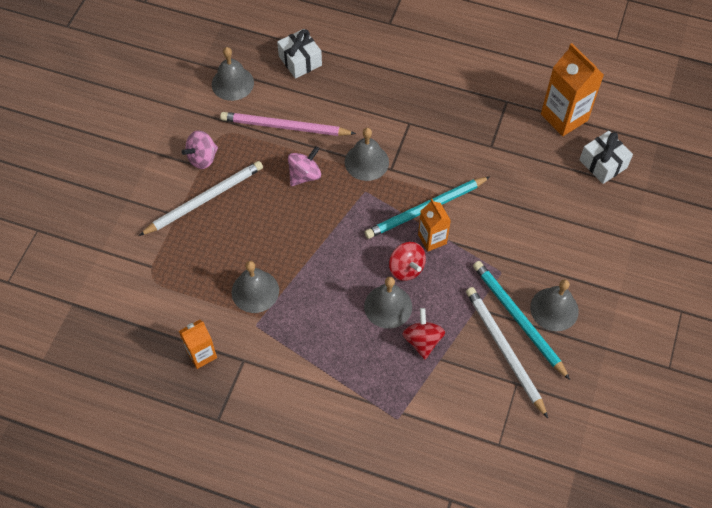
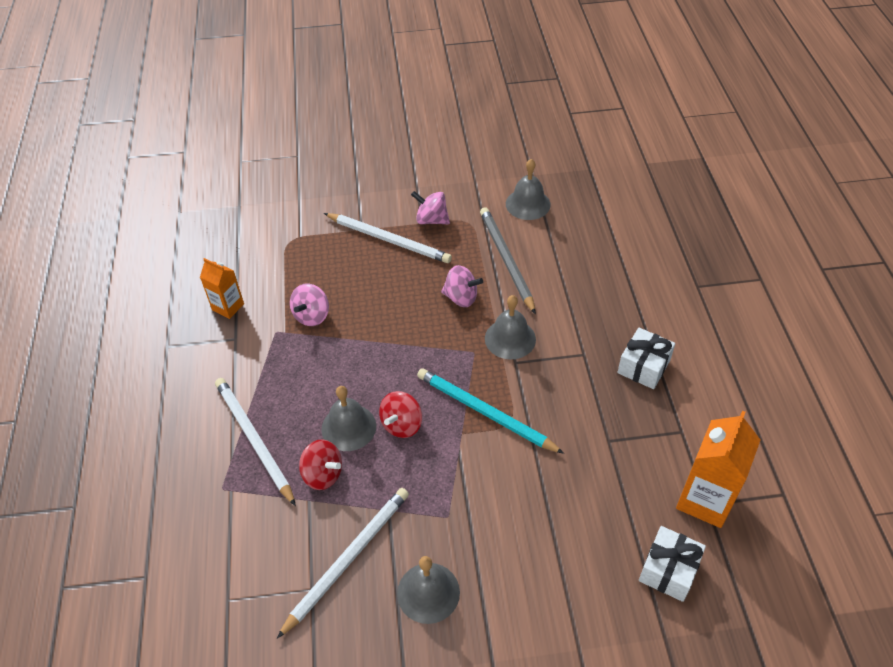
camera: 65 degrees right, 10 degrees down
(255, 291) = (312, 316): grey bell -> pink spinning top
(284, 127) = (506, 260): pink pencil -> grey pencil
(300, 61) = (591, 238): white gift -> white gift (643, 366)
(362, 380) = (254, 440): none -> white pencil
(422, 341) = (323, 474): red spinning top -> red spinning top turned 60 degrees clockwise
(432, 239) = (451, 433): orange carton -> none
(518, 319) = (395, 558): turquoise pencil -> none

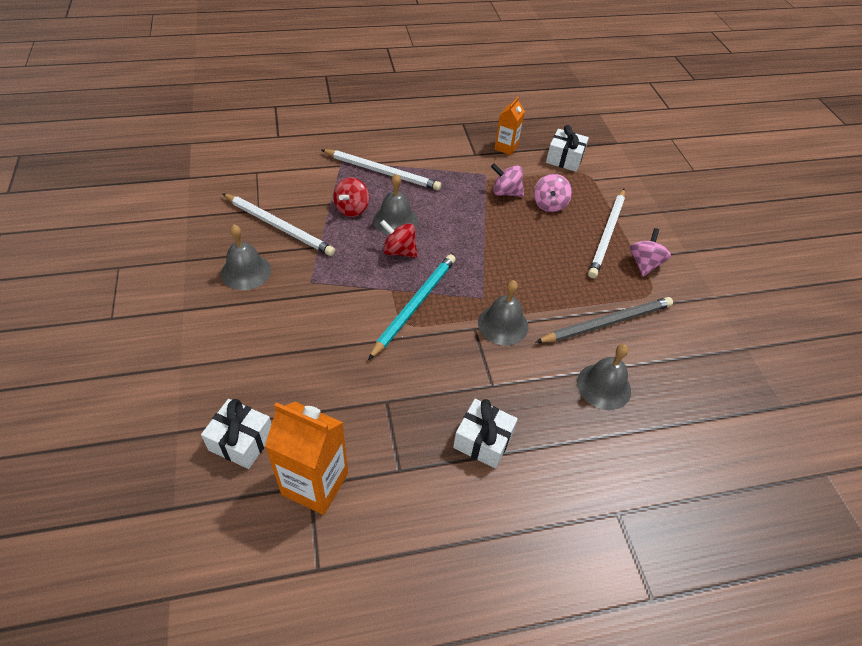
camera: 80 degrees right, 0 degrees up
(254, 440) = (382, 172): white pencil -> white pencil turned 60 degrees clockwise
(260, 255) = (564, 159): none -> white gift
(461, 298) = (547, 287): pink spinning top -> pink spinning top (549, 204)
(528, 204) = (697, 343): grey bell -> grey bell (603, 386)

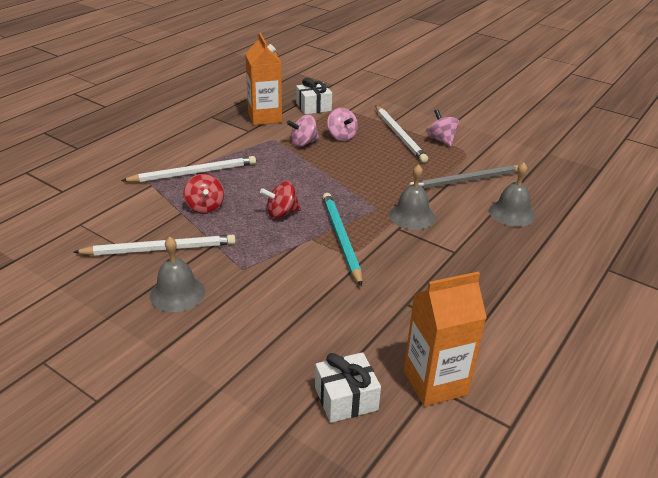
camera: 40 degrees left, 15 degrees down
(395, 220) = (250, 197): grey bell -> none
(483, 441) = (493, 284): white gift -> none
(506, 147) = (265, 117): orange carton -> orange carton, size x1.68
(607, 322) = (466, 180): grey pencil -> grey pencil turned 135 degrees counterclockwise

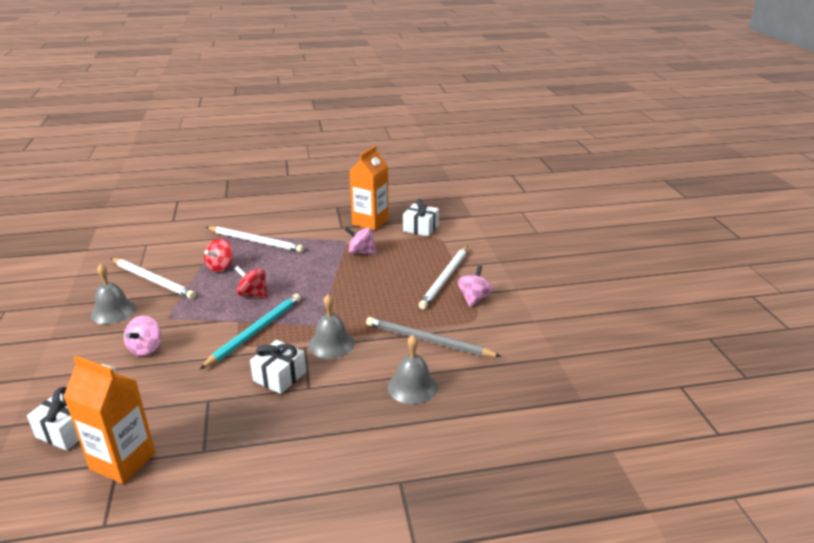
camera: 45 degrees right, 5 degrees down
(341, 136) = (398, 259): pink spinning top -> pink spinning top (146, 348)
(422, 257) = (279, 376): none -> white gift

